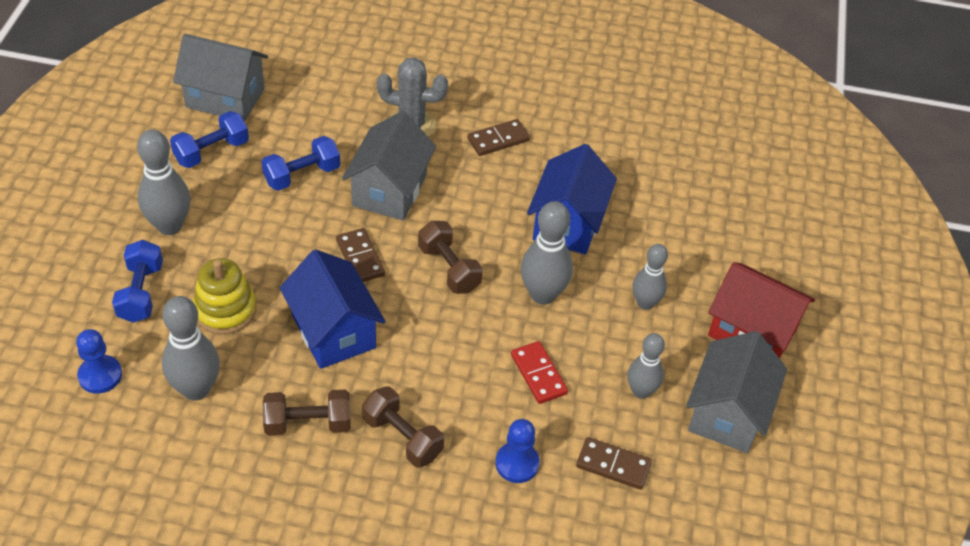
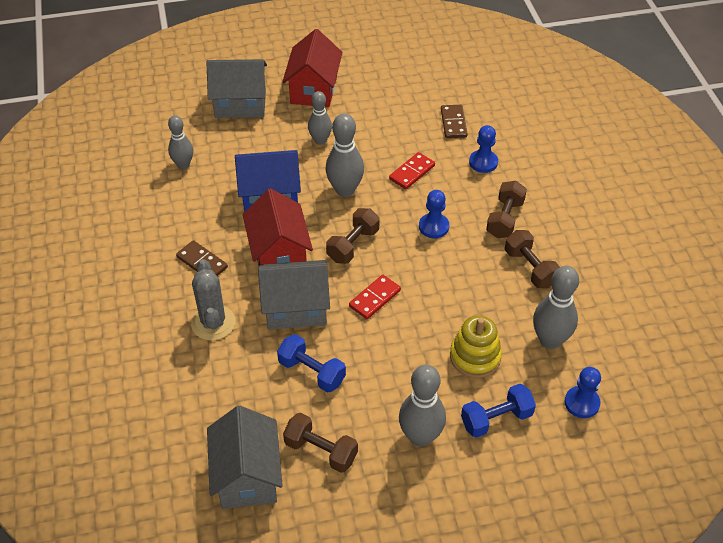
camera: 110 degrees left, 0 degrees up
(211, 151) = (321, 451): blue dumbbell -> brown dumbbell
(333, 331) = (450, 286): blue house -> none
(360, 258) = (374, 298): brown domino -> red domino
(433, 356) = (433, 227): none -> blue pawn
(474, 202) = (279, 254): none -> red house
(641, 391) = (392, 125): grey bowling pin -> grey bowling pin (183, 164)
(727, 413) = (382, 87): grey house -> grey house (240, 104)

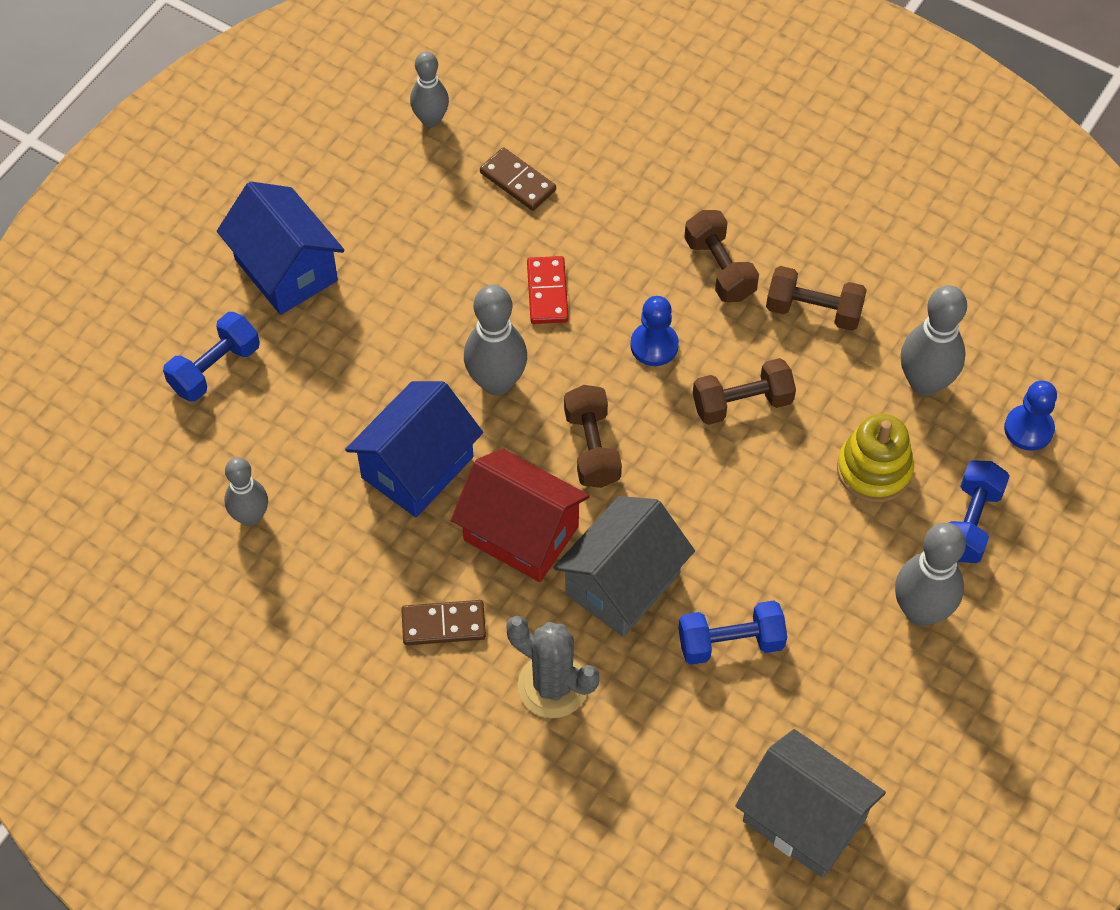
camera: 45 degrees left, 10 degrees up
(240, 104) = (215, 368): grey house -> blue dumbbell
(313, 90) = (286, 270): red house -> blue house
(320, 140) = (384, 337): grey bowling pin -> grey bowling pin (431, 120)
(321, 451) = (844, 721): brown dumbbell -> brown dumbbell (742, 403)
(374, 298) = (693, 494): red domino -> none
(483, 162) = (613, 210): blue pawn -> none

